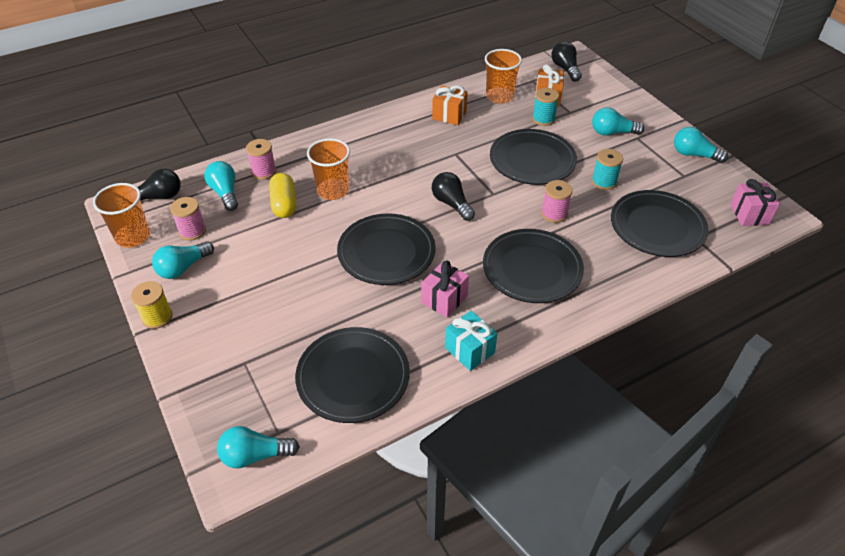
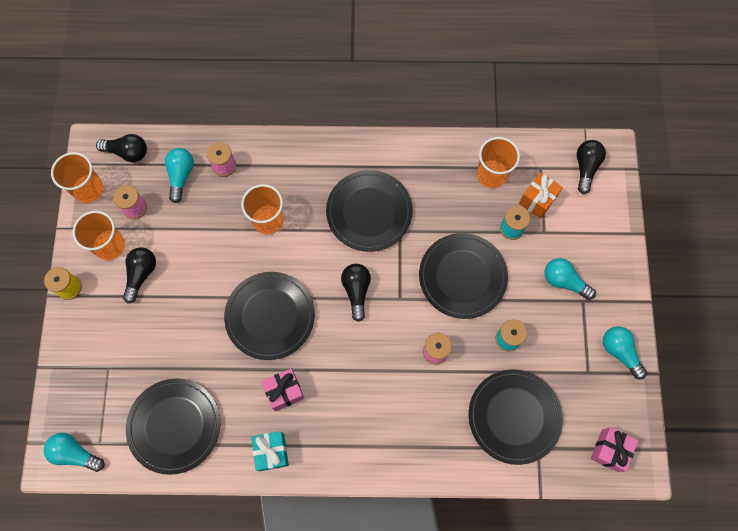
camera: 30 degrees right, 25 degrees up
(183, 268) = (110, 246): turquoise light bulb -> orange cup
(232, 275) = (141, 274): none -> black light bulb
(284, 204) = (220, 215): yellow capsule -> none
(449, 115) = (426, 176): orange gift -> none
(532, 269) = (374, 401): black plate -> black plate (369, 212)

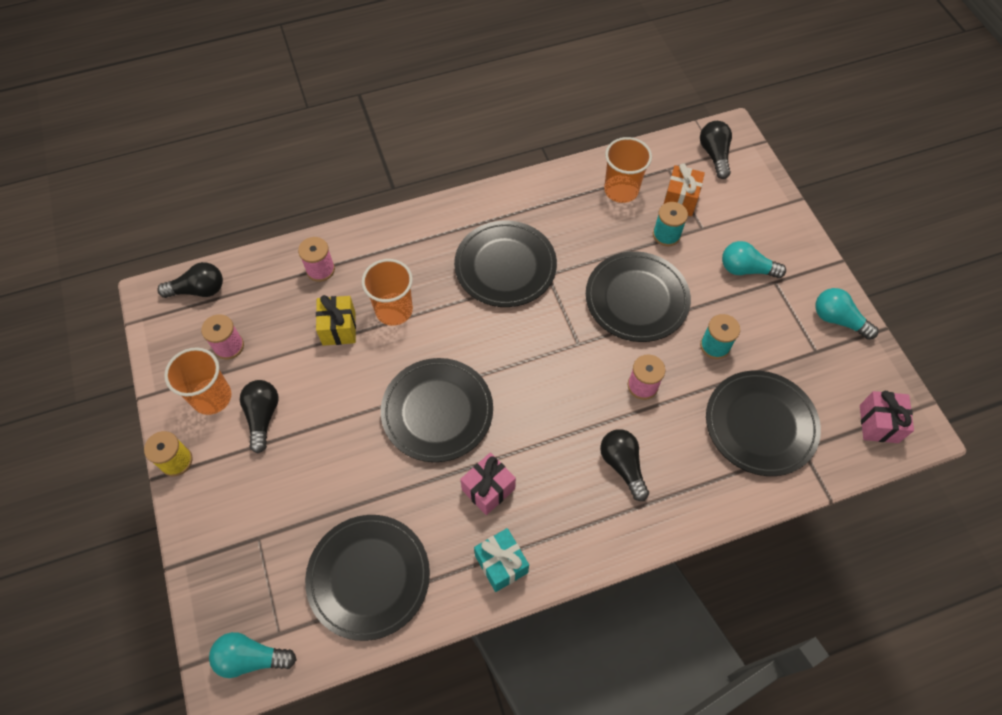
camera: 20 degrees left, 10 degrees down
(89, 189) = (164, 344): orange cup -> none
(181, 176) = (272, 295): turquoise light bulb -> none
(221, 221) = (339, 328): none -> yellow gift
(356, 291) = (526, 351): black light bulb -> black light bulb (622, 465)

